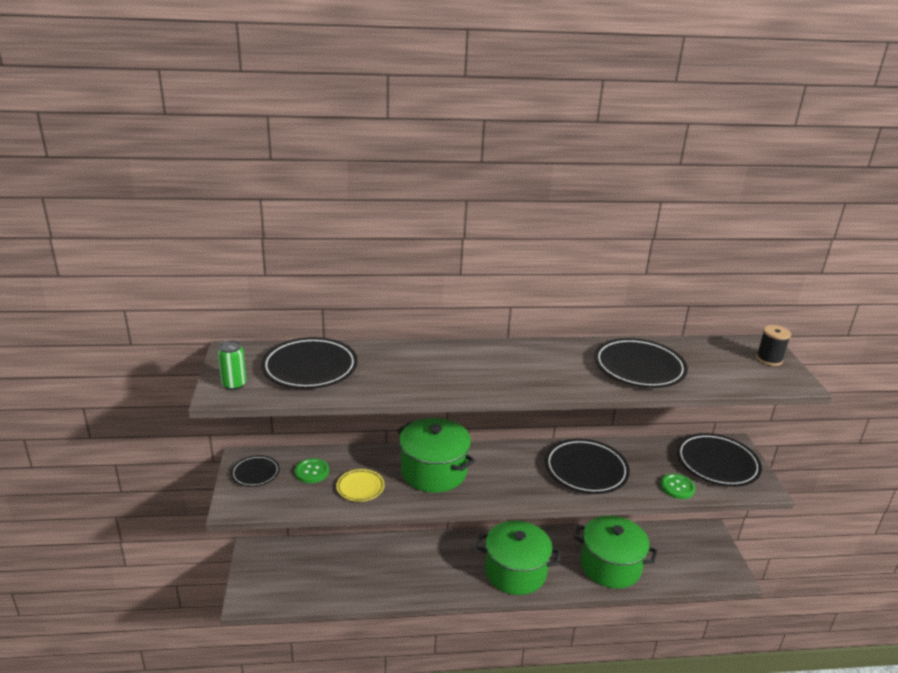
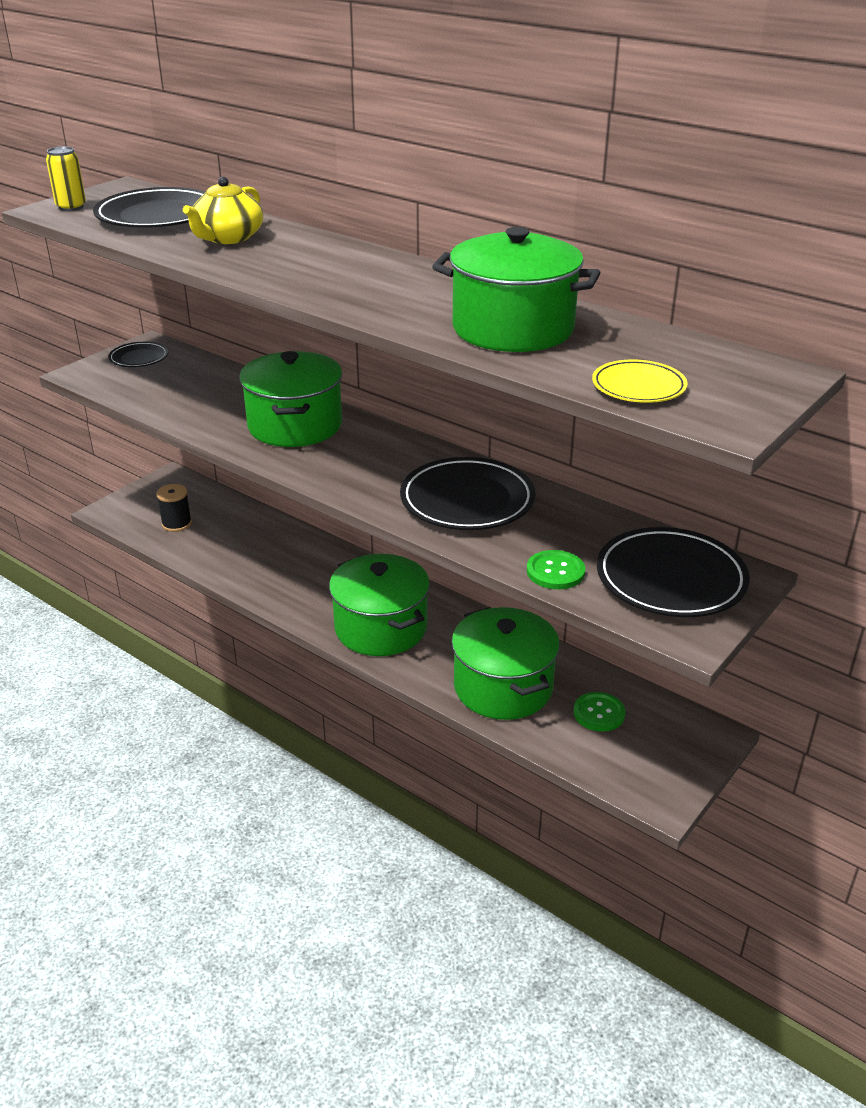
camera: 45 degrees right, 5 degrees up
(234, 384) = (71, 207): green can -> yellow can
(312, 472) = (185, 377): green button -> green button (599, 713)
(360, 487) = (202, 407): yellow plate -> yellow plate (638, 387)
(390, 367) = (228, 238): none -> yellow teapot
(639, 367) = (513, 329): black plate -> green pot
(769, 359) = (748, 389): black spool -> black spool (176, 524)

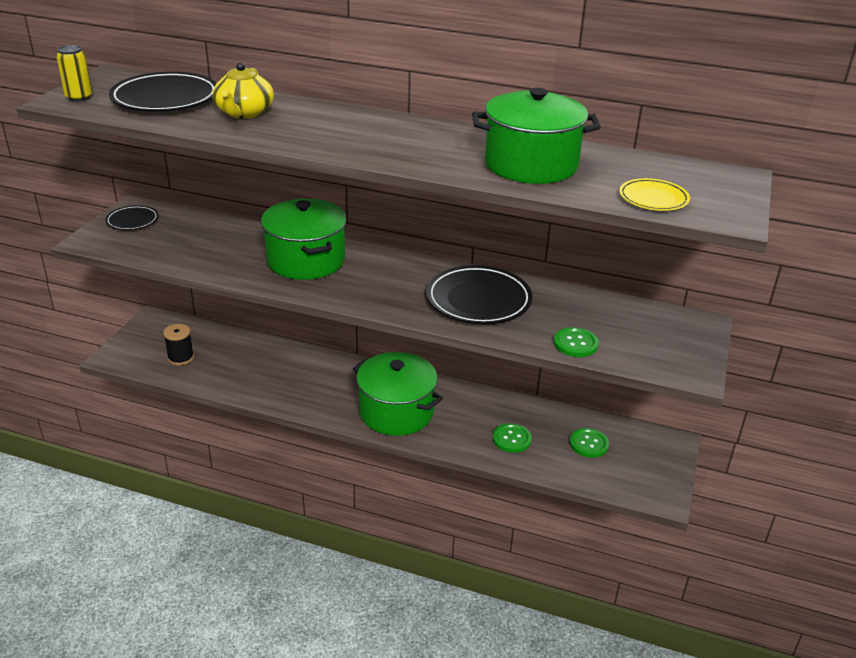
camera: 20 degrees left, 0 degrees up
(503, 687) = (512, 439): green pot -> green button
(670, 579) = (655, 335): black plate -> none

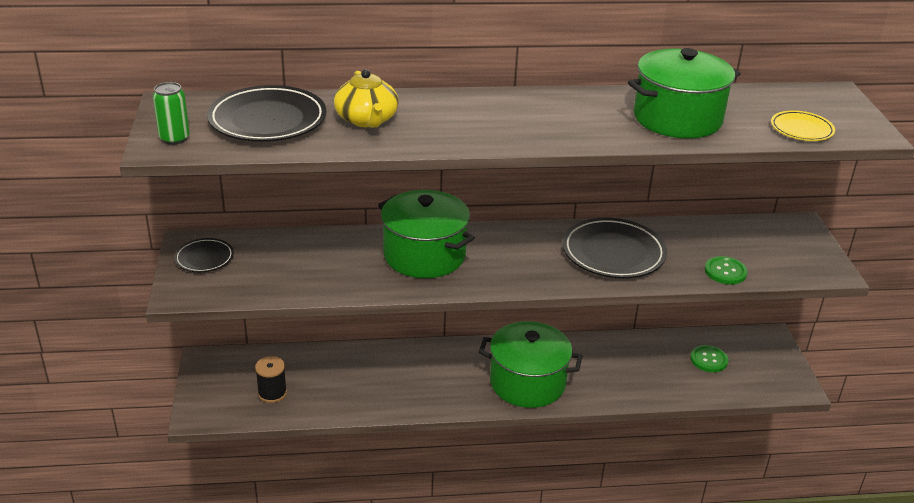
camera: 25 degrees left, 0 degrees up
(79, 97) = (174, 138): yellow can -> green can
(512, 439) = (645, 376): green button -> none

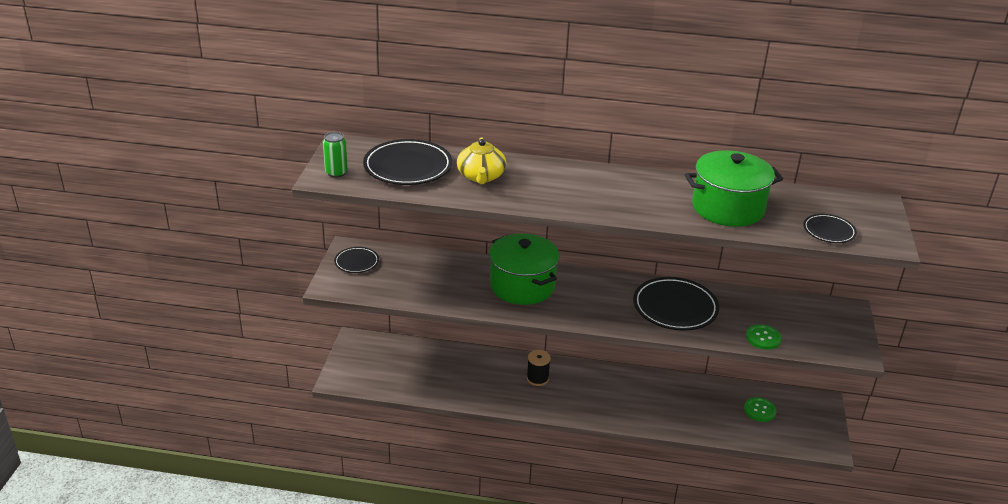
camera: 15 degrees right, 0 degrees up
(272, 393) = (397, 374): black spool -> black spool (537, 378)
(527, 383) = (599, 402): green pot -> none
(801, 129) = (829, 231): yellow plate -> black plate

